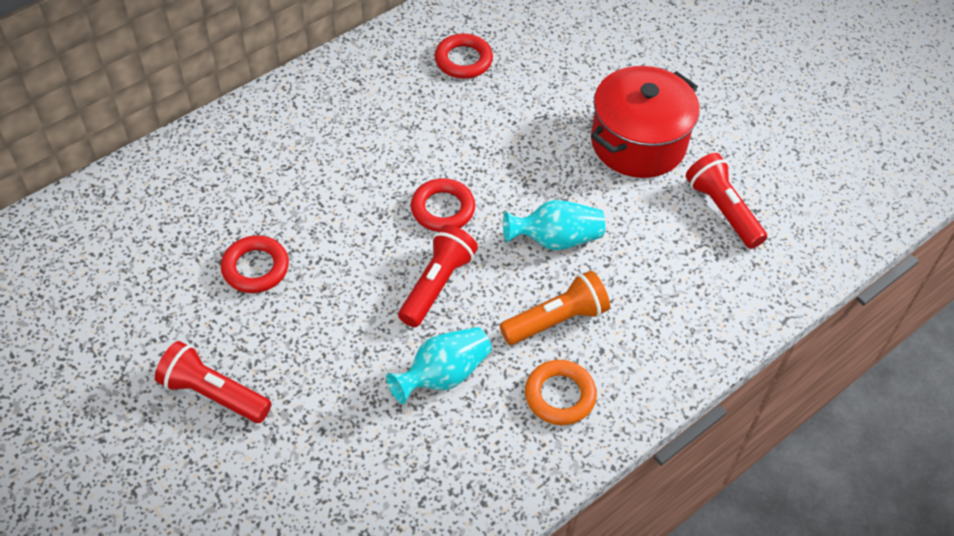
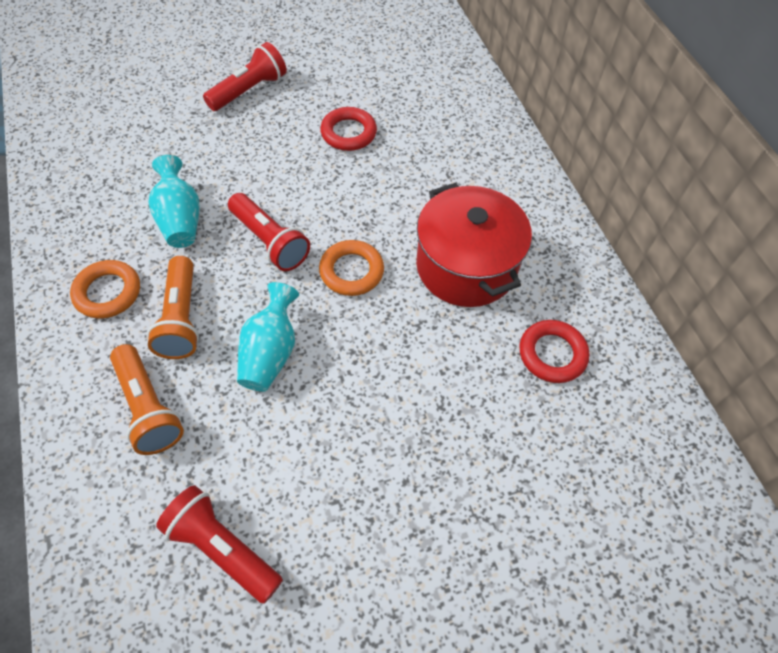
camera: 110 degrees right, 5 degrees up
(443, 209) = (351, 271): red ring -> orange ring
(638, 142) = (364, 495): red pot -> red pot (466, 266)
(650, 304) = (149, 407): none -> orange flashlight
(722, 210) = (222, 548): red flashlight -> red flashlight turned 135 degrees counterclockwise

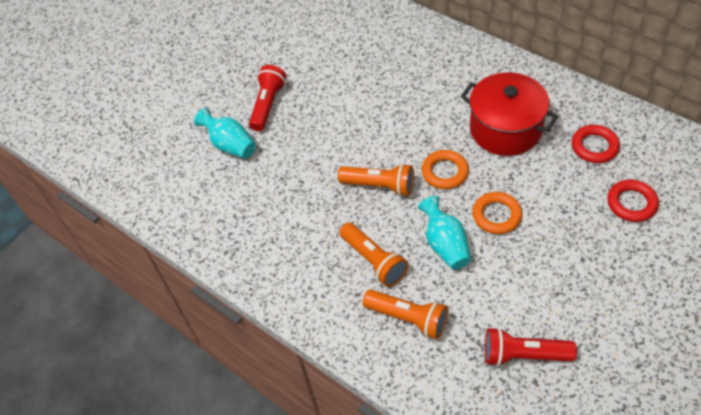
camera: 25 degrees left, 5 degrees down
(108, 292) = (313, 276): orange ring -> orange ring (496, 215)
(180, 219) = (310, 208): turquoise vase -> turquoise vase (230, 145)
(270, 241) = (379, 186): red flashlight -> orange flashlight
(348, 133) = (360, 94): red ring -> red ring (631, 203)

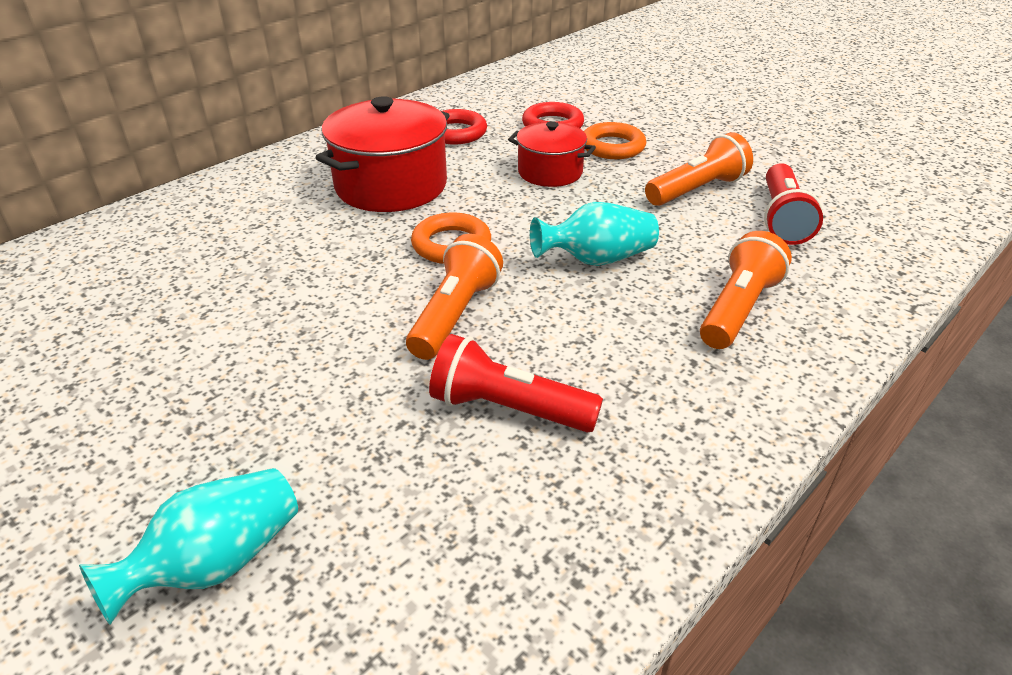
camera: 90 degrees left, 15 degrees down
(268, 105) = (125, 473): red flashlight -> red flashlight (508, 409)
(374, 261) = (622, 336): orange flashlight -> orange flashlight (697, 190)
(496, 215) = (550, 211): orange ring -> orange ring (612, 147)
(551, 210) = (550, 172): none -> red pot

